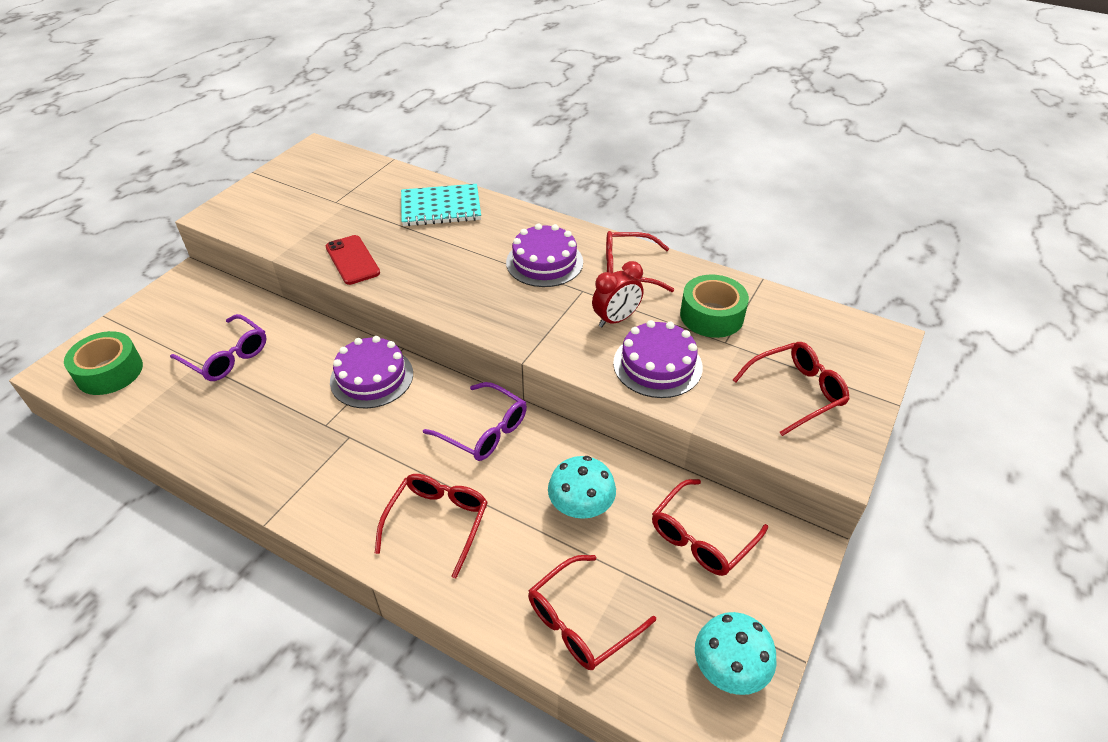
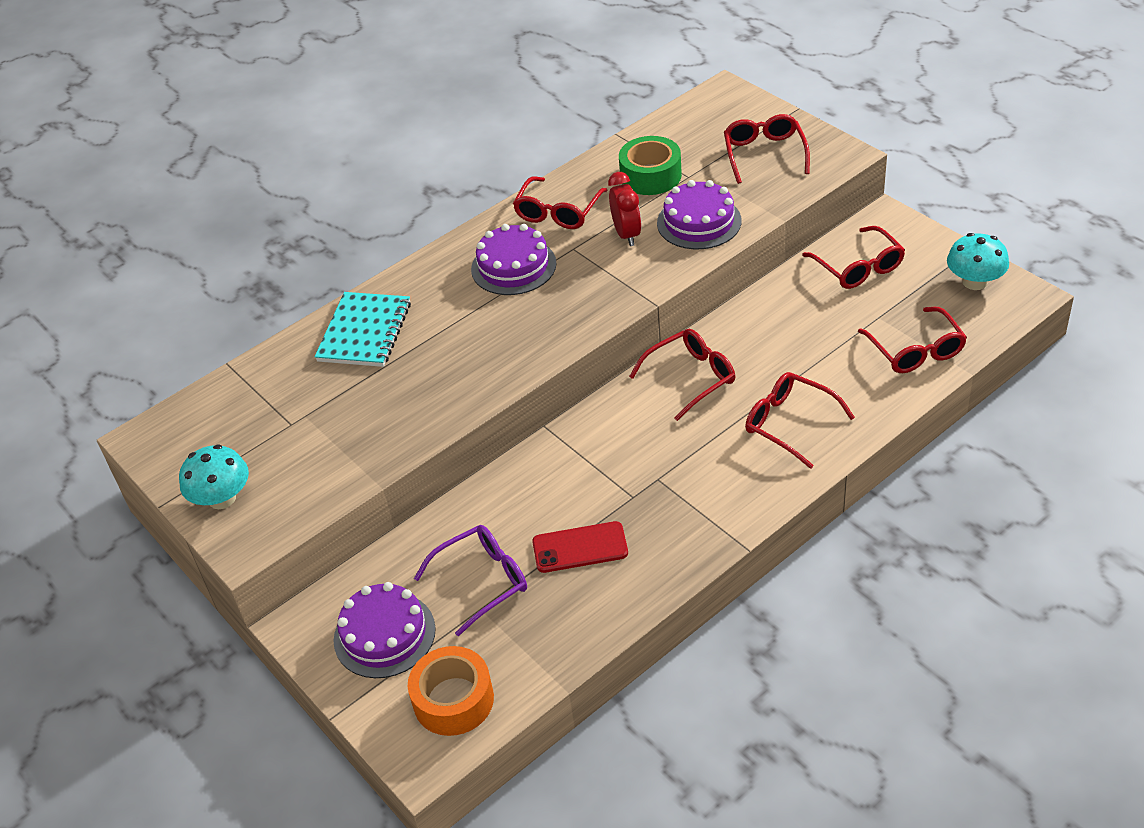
camera: 65 degrees left, 0 degrees up
(109, 372) = (453, 700): green tape -> orange tape
(352, 260) = (424, 415): red phone -> red phone (580, 547)
(371, 377) = (578, 454): purple cake -> purple cake (384, 634)
(484, 431) = (691, 378): purple glasses -> red glasses
(581, 506) = (804, 329): turquoise mushroom -> turquoise mushroom (222, 498)

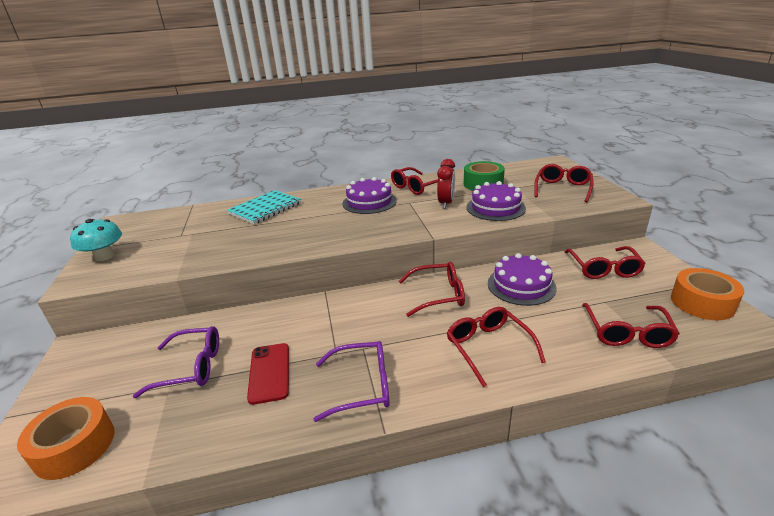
camera: 25 degrees right, 15 degrees down
(384, 634) = (102, 375): purple cake -> purple cake (521, 285)
(580, 547) = (269, 372): red phone -> red phone turned 60 degrees clockwise
(692, 518) = (362, 386): none -> purple glasses
(974, 282) = (702, 303): turquoise mushroom -> orange tape

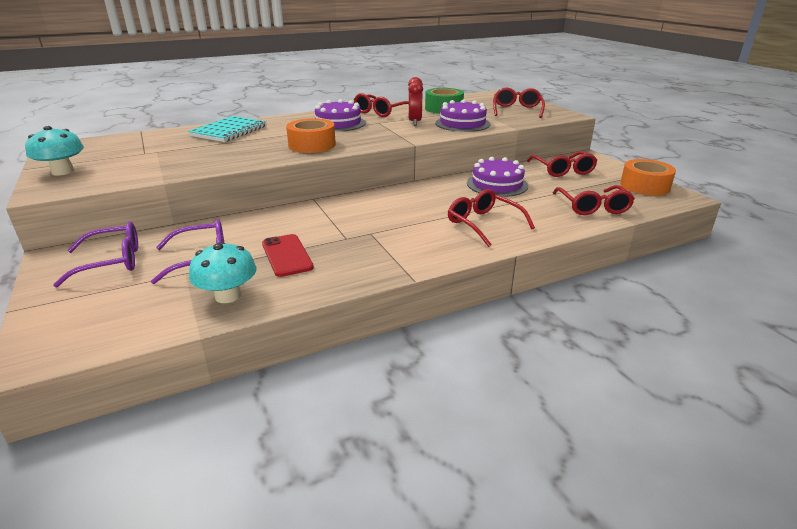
camera: 15 degrees left, 0 degrees up
(74, 446) = (107, 321): orange tape -> orange tape (312, 145)
(192, 426) = (228, 296): none -> turquoise mushroom
(362, 386) = (381, 256): purple glasses -> purple glasses (112, 262)
(438, 295) = (425, 195): red glasses -> none

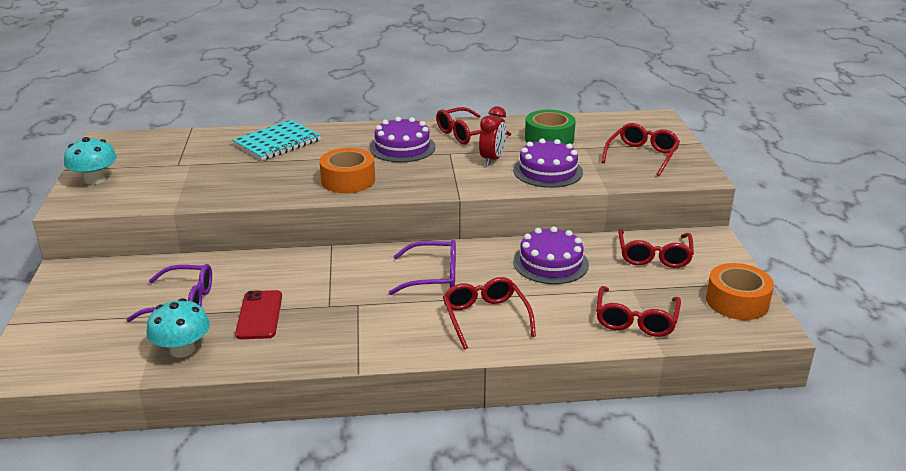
camera: 20 degrees right, 0 degrees up
(112, 262) = (107, 288): purple glasses -> purple glasses (433, 276)

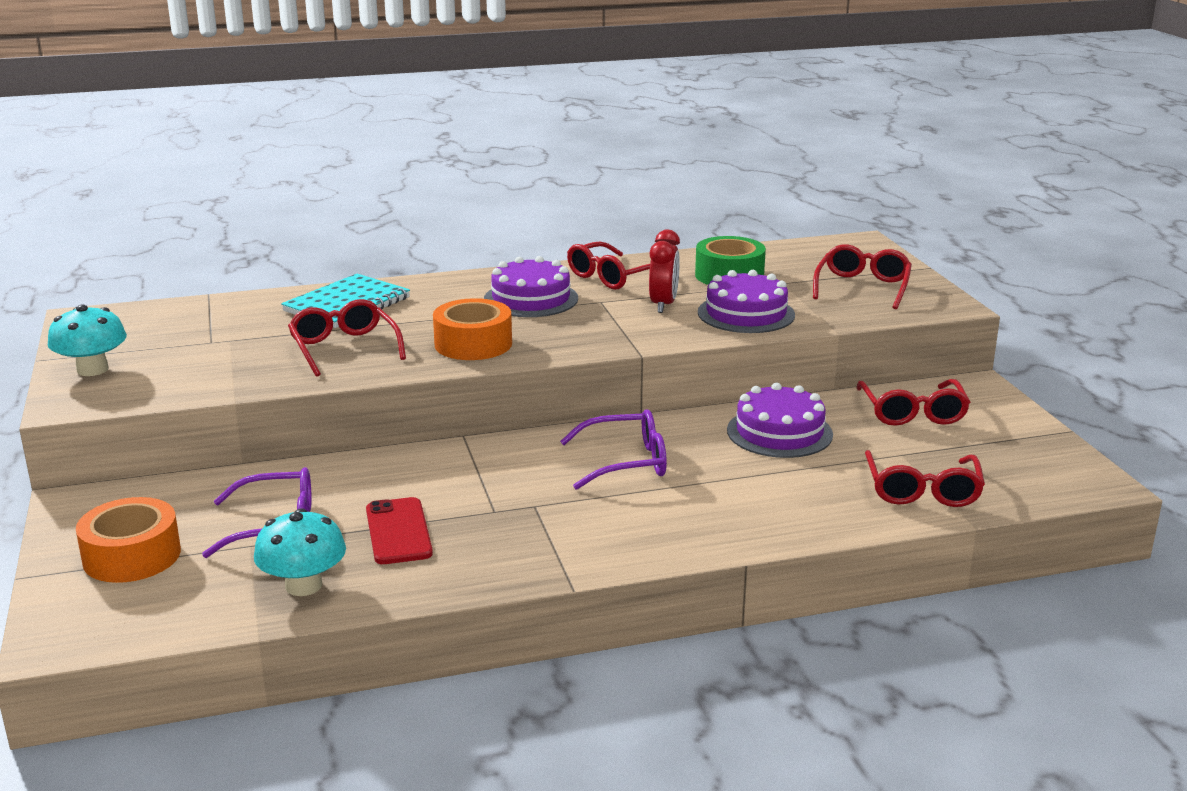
camera: 10 degrees left, 5 degrees down
(485, 317) = (720, 505): red glasses -> red glasses (344, 348)
(737, 301) = (1042, 457): orange tape -> orange tape (132, 556)

